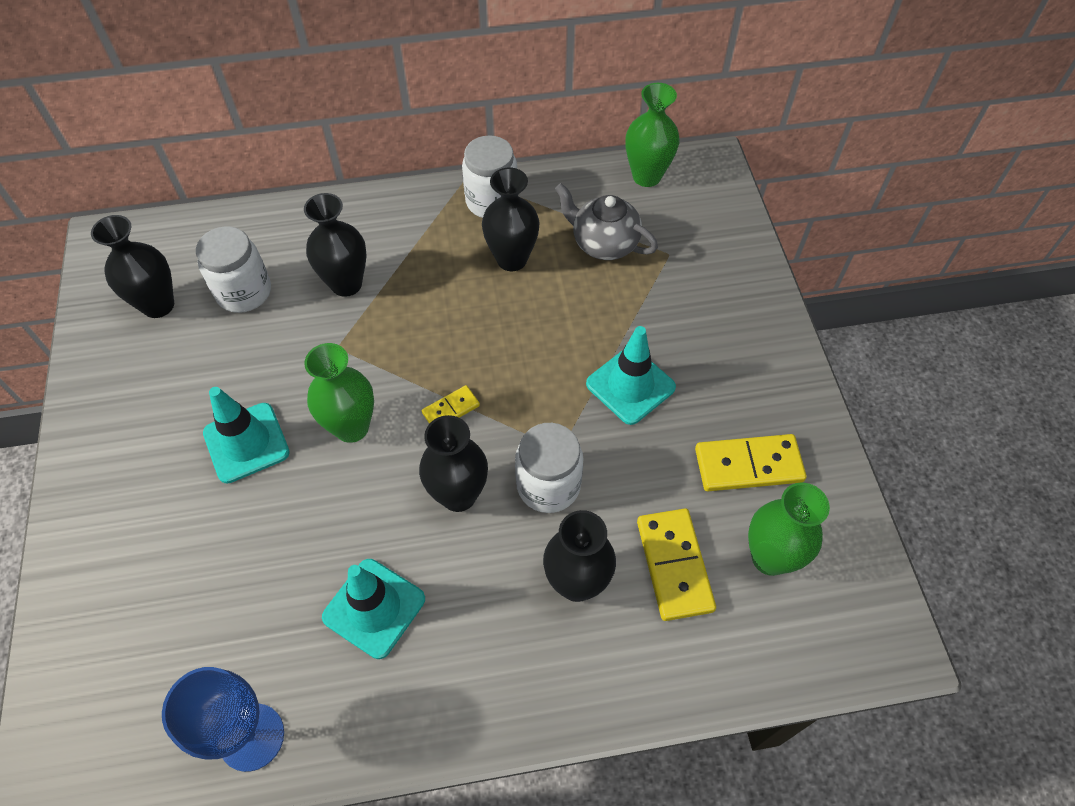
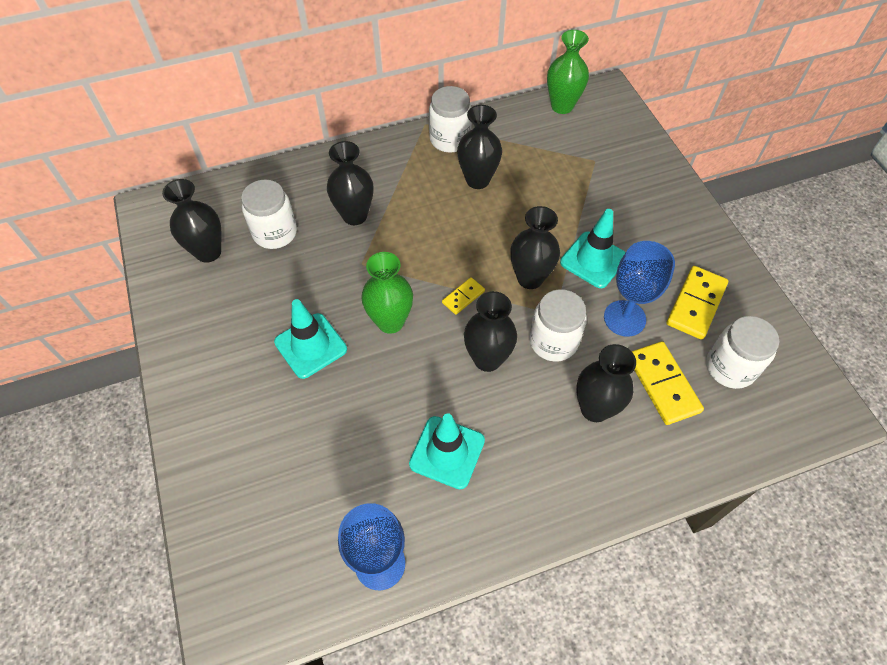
camera: 10 degrees left, 0 degrees up
(542, 397) = (530, 278): none -> black vase
(604, 243) = (544, 159): grey teapot -> none
(649, 469) = (624, 318): none -> blue goblet
(748, 465) = (696, 304): yellow domino -> yellow domino turned 45 degrees counterclockwise
(770, 557) = (730, 367): green vase -> white jar

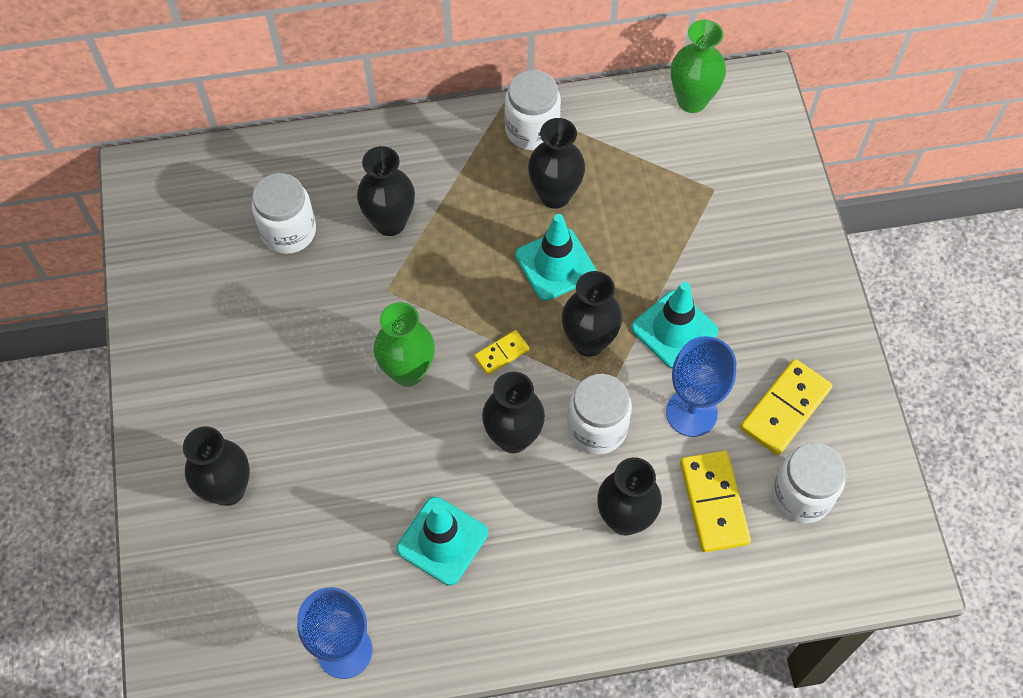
camera: 10 degrees right, 5 degrees up
(208, 252) = (205, 245): black vase -> black vase (228, 489)
(310, 346) = (309, 387): turquoise traffic cone -> turquoise traffic cone (555, 264)

